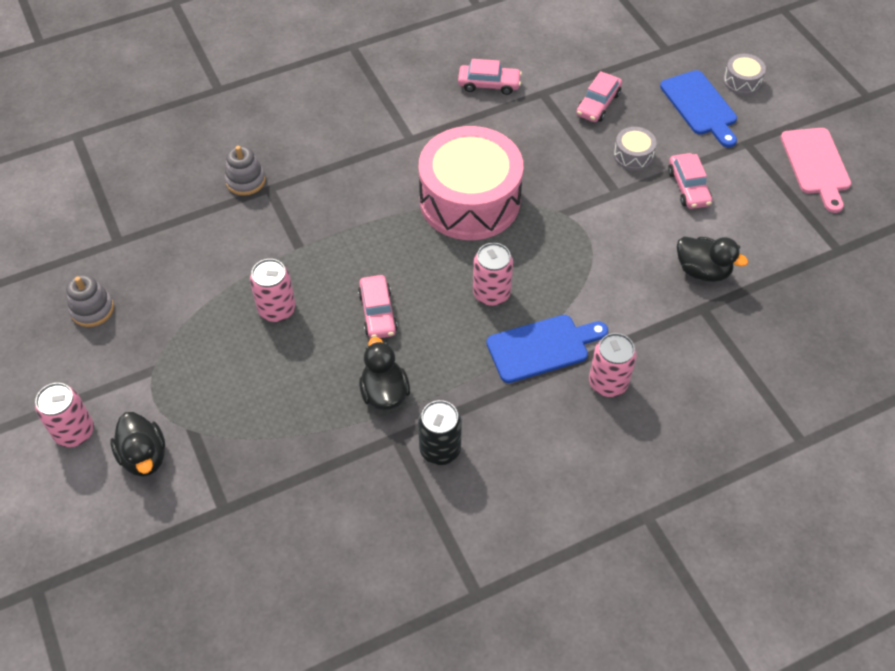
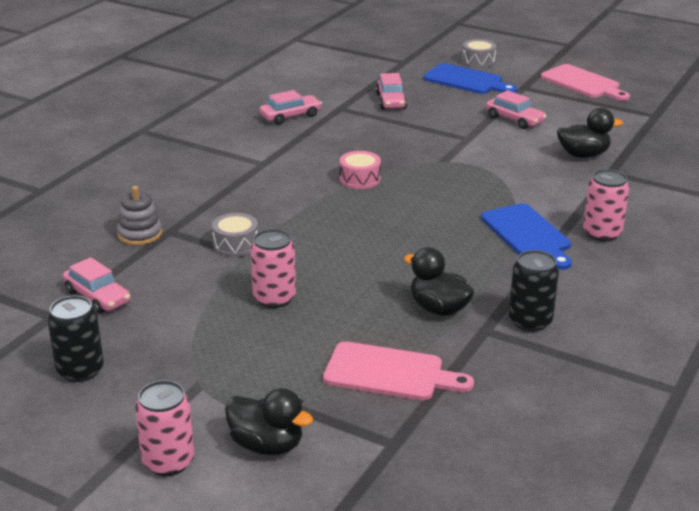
camera: 35 degrees left, 25 degrees down
(92, 309) = (80, 370): grey stacking toy -> black can
(285, 439) = (389, 373): none -> pink cutting board
(377, 313) = (368, 266): pink car -> pink car (97, 297)
(470, 200) = (360, 179): pink drum -> pink drum, size x0.40
(491, 293) = (447, 221): pink can -> none
(542, 347) = (527, 234): blue cutting board -> blue cutting board turned 120 degrees clockwise
(633, 155) = (453, 117): grey drum -> grey drum (236, 244)

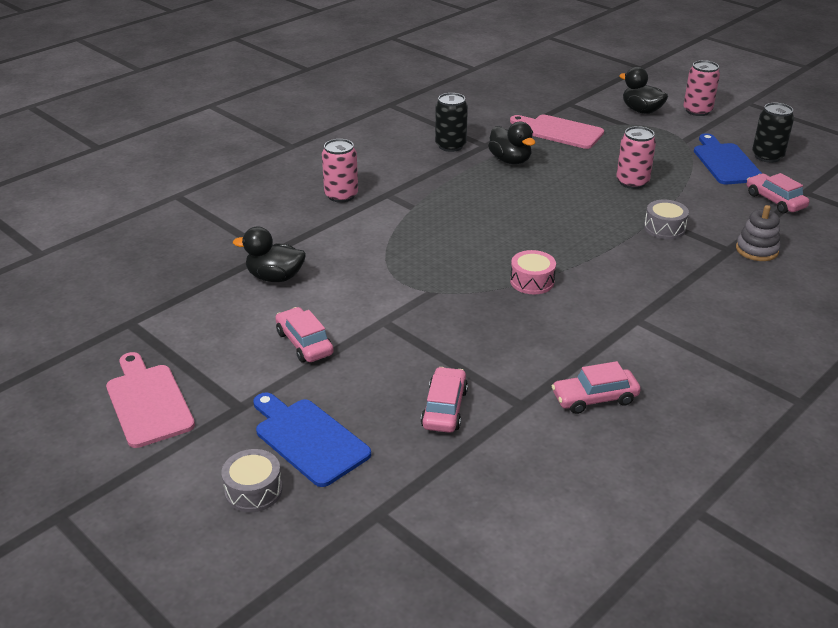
camera: 165 degrees left, 5 degrees up
(527, 234) = (404, 203): blue cutting board -> blue cutting board (725, 162)

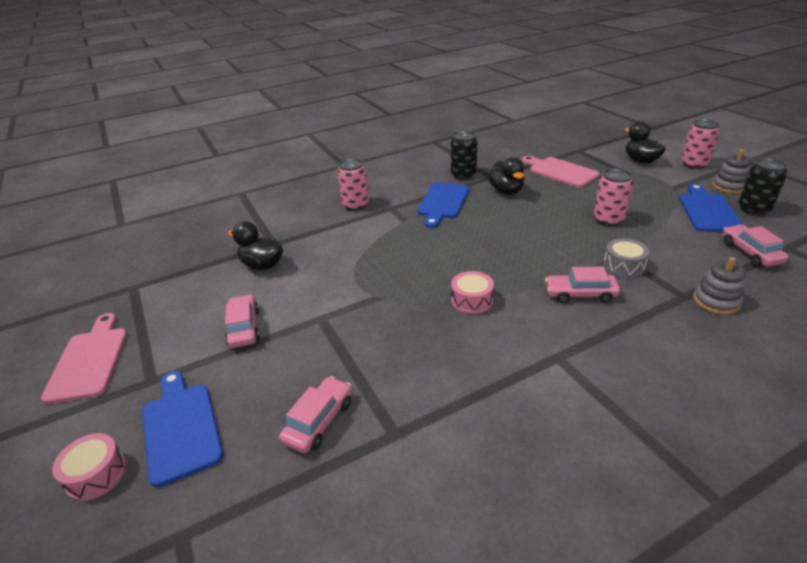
camera: 20 degrees right, 0 degrees up
(253, 490) = (96, 475): grey drum -> pink drum
(444, 181) = (443, 202): none -> blue cutting board
(594, 398) = (473, 443): pink car -> pink car (580, 294)
(738, 133) = (729, 186): none -> grey stacking toy

